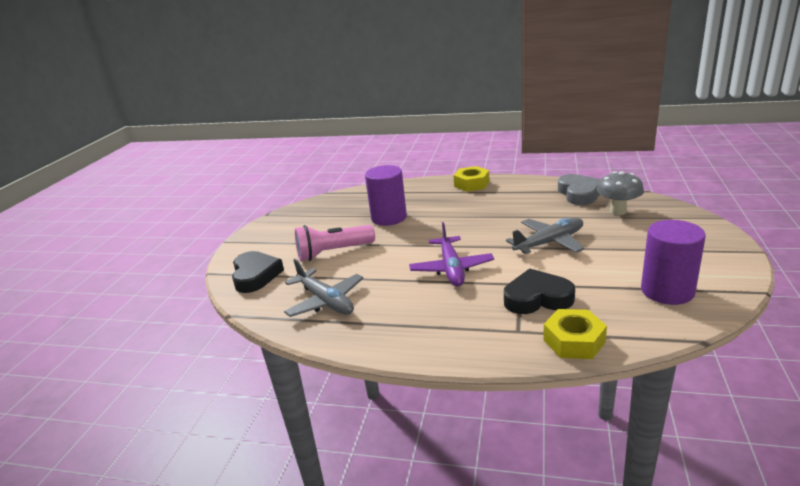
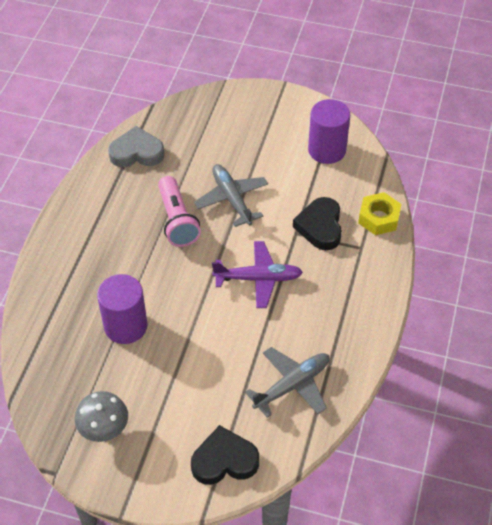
camera: 90 degrees left, 25 degrees up
(333, 252) = (194, 382): pink flashlight -> pink flashlight (177, 220)
(471, 184) = (66, 236): yellow nut -> none
(618, 211) = (188, 137): grey mushroom -> grey mushroom (104, 430)

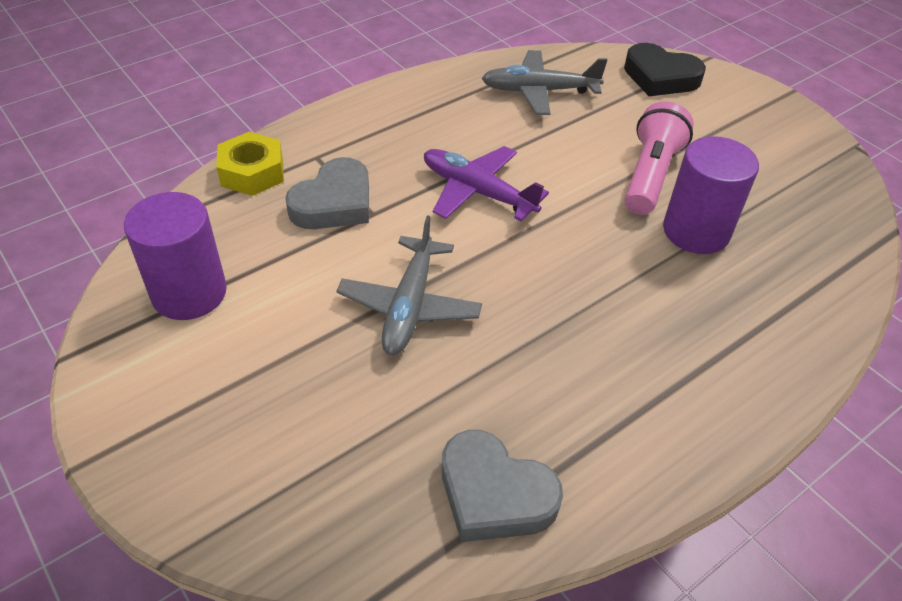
camera: 145 degrees left, 5 degrees down
(104, 430) = (780, 152): grey mushroom -> none
(177, 220) = (521, 323): pink flashlight -> pink flashlight (650, 175)
(320, 227) = (334, 203): black heart -> grey heart

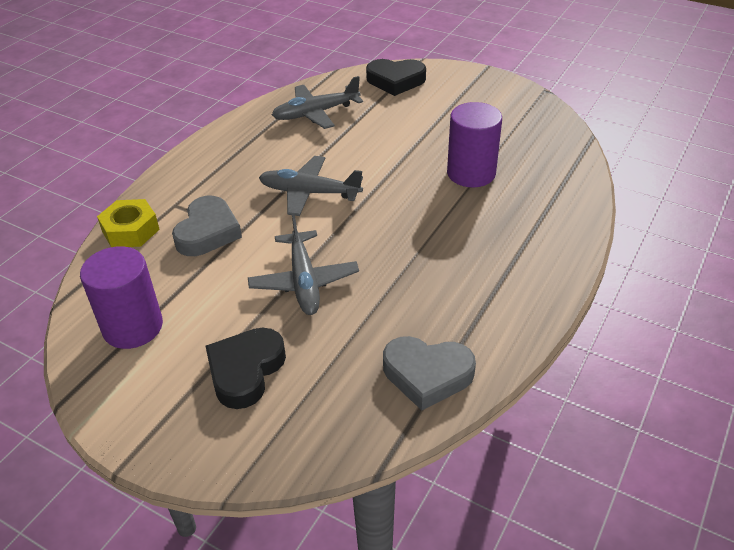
camera: 20 degrees left, 5 degrees down
(280, 398) = (245, 371): none -> black heart
(477, 192) = (310, 193): purple plane -> grey plane
(650, 175) = (422, 147): pink flashlight -> none

